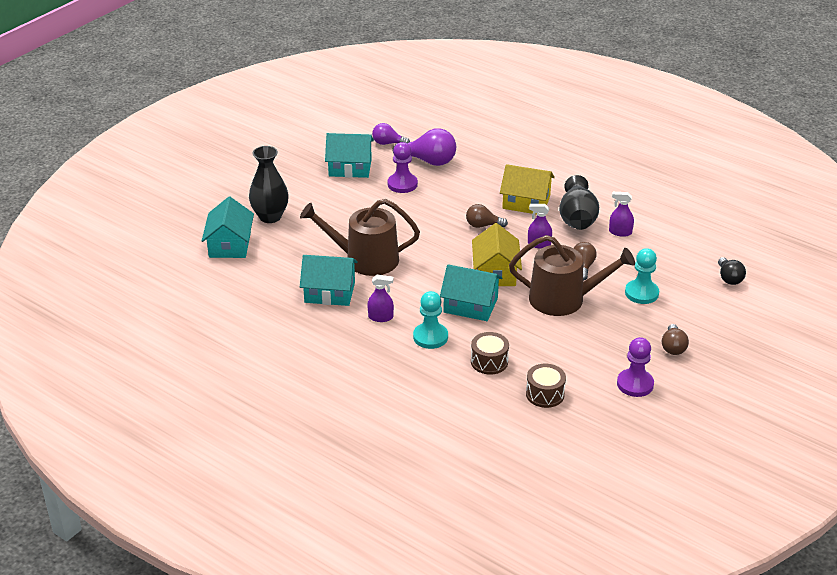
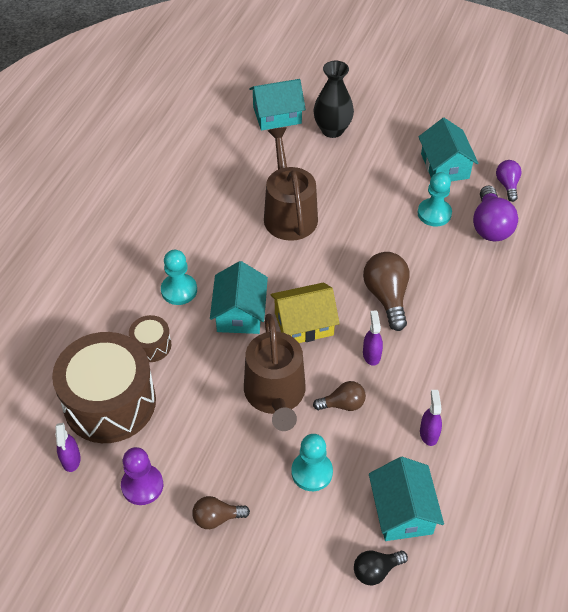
camera: 75 degrees right, 15 degrees up
(329, 292) = (227, 200): turquoise house -> turquoise house (402, 511)
(380, 317) = (200, 246): purple spray bottle -> purple spray bottle (71, 459)
(402, 184) = (434, 213): purple pawn -> turquoise pawn
(483, 225) = (387, 297): brown light bulb -> brown light bulb, size x1.68
(526, 202) = (450, 328): yellow house -> none
(545, 394) = (110, 402): brown drum -> brown drum, size x2.23
(577, 219) = (438, 384): black vase -> none

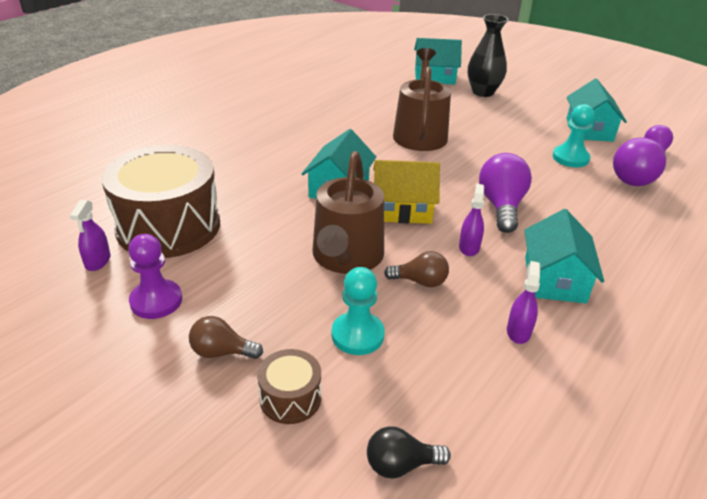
camera: 15 degrees right, 15 degrees down
(151, 345) = (237, 194): brown drum -> brown drum (290, 398)
(179, 290) = (287, 162): turquoise pawn -> none
(387, 297) = (501, 206): brown light bulb -> purple light bulb
(402, 511) = (460, 404): turquoise house -> turquoise house (554, 279)

